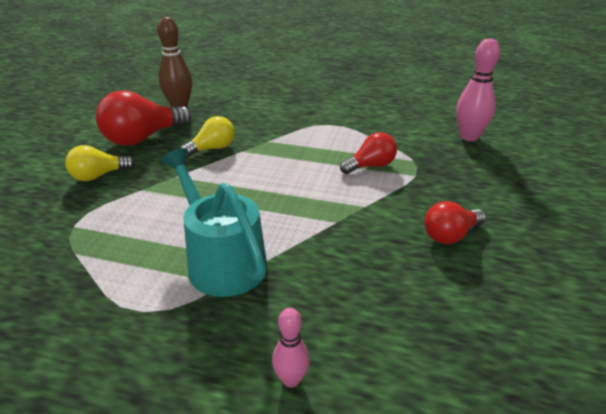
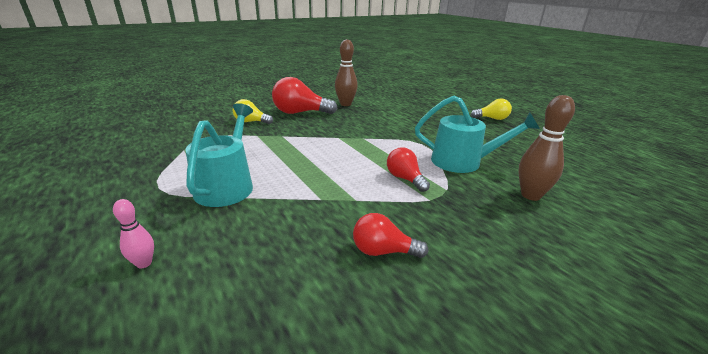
camera: 40 degrees right, 5 degrees down
(212, 149) = (324, 130): yellow light bulb -> yellow light bulb (492, 118)
(370, 166) = (405, 179): red light bulb -> red light bulb turned 135 degrees counterclockwise
(387, 128) = (462, 162): none -> turquoise watering can
(469, 137) = (530, 195): pink bowling pin -> brown bowling pin

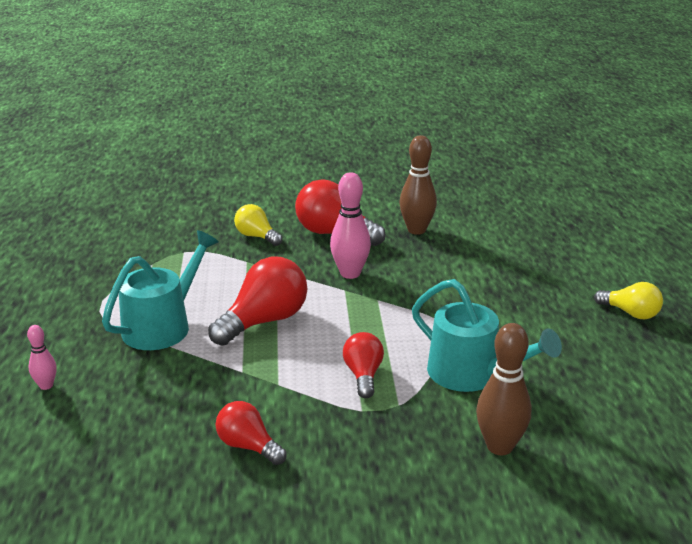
camera: 30 degrees right, 0 degrees up
(304, 164) = (264, 321): none -> red light bulb
(332, 129) = (350, 273): none -> pink bowling pin

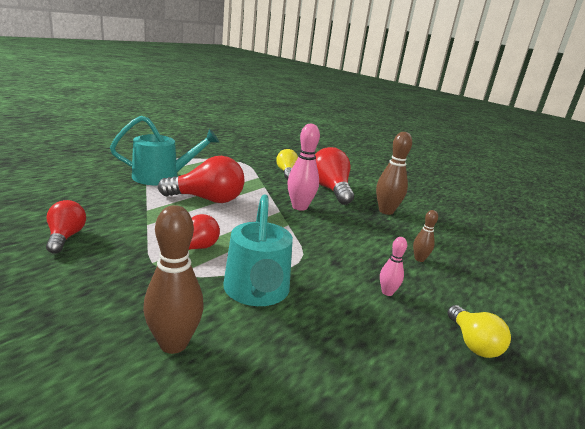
camera: 40 degrees right, 5 degrees down
(46, 385) = (70, 169): pink bowling pin -> pink bowling pin (387, 292)
(512, 266) = (419, 259): none -> brown bowling pin

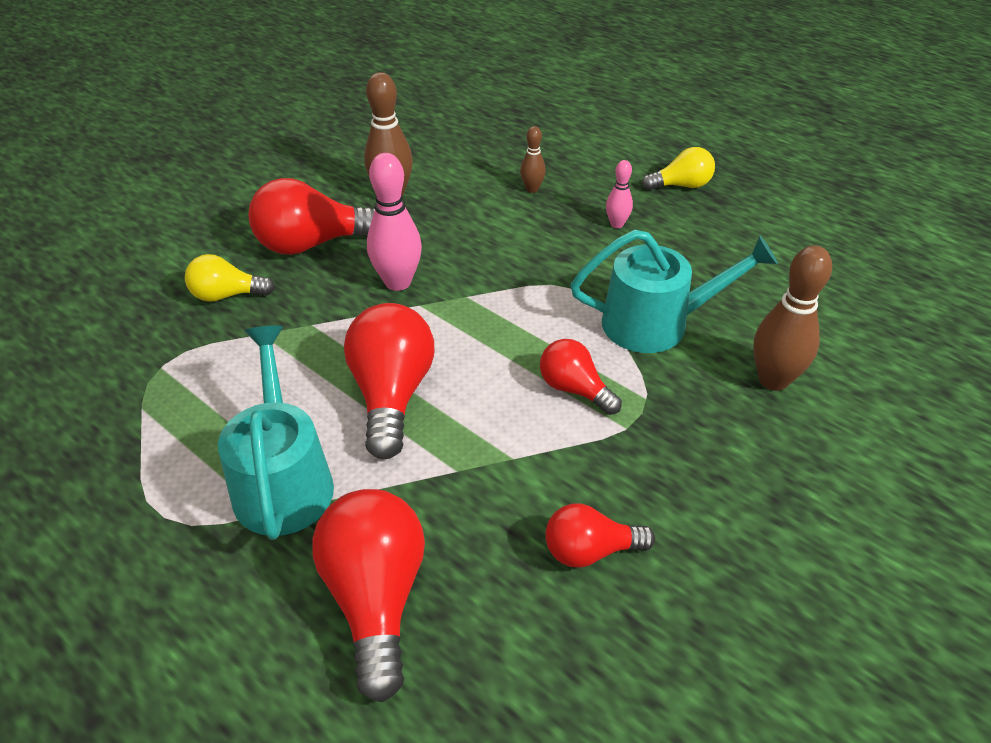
camera: 85 degrees left, 20 degrees up
(83, 189) = (376, 598): none -> red light bulb

